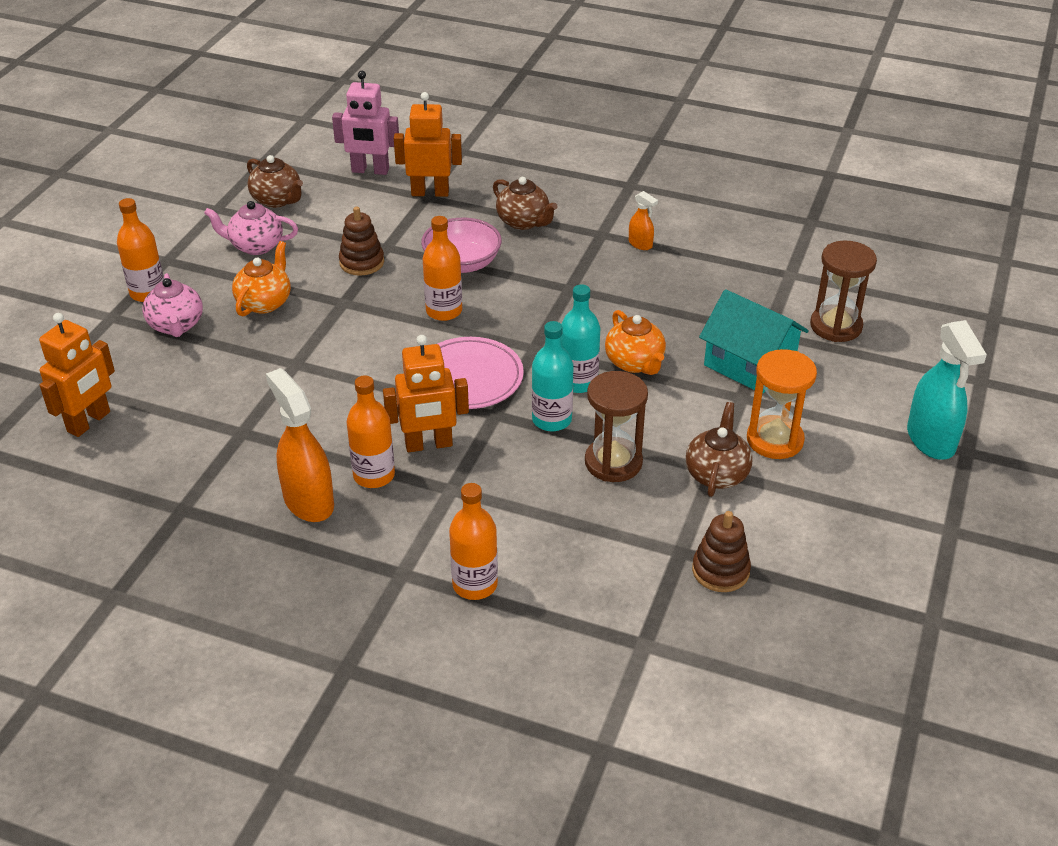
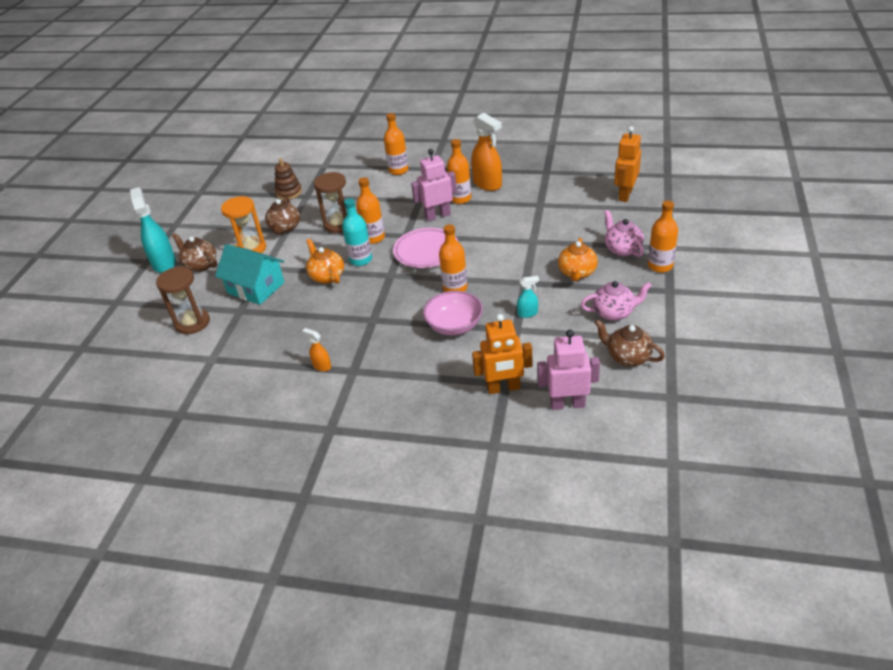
camera: 175 degrees right, 0 degrees up
(362, 262) = (527, 313): brown stacking toy -> turquoise spray bottle
(428, 444) = (437, 216): orange robot -> pink robot
(524, 222) = (416, 371): brown teapot -> brown teapot (200, 265)
(551, 420) = (373, 238): turquoise bottle -> orange bottle

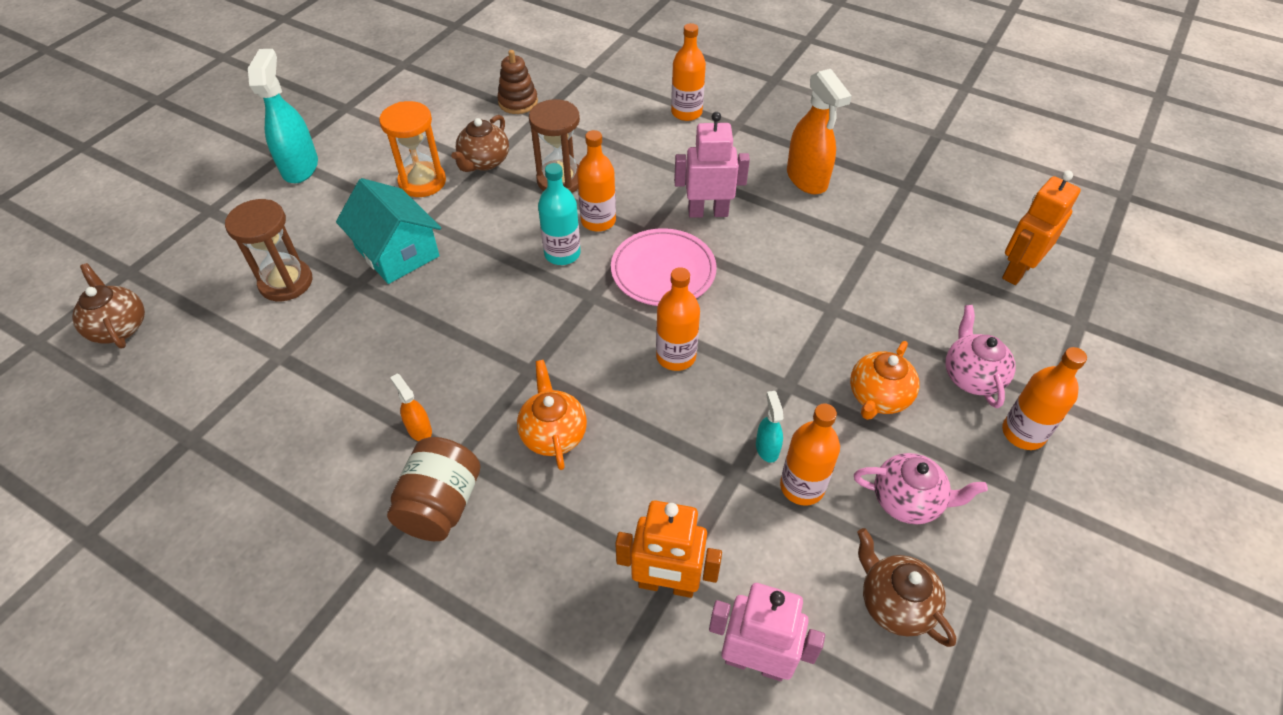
camera: 15 degrees right, 10 degrees up
(200, 265) = (344, 186): brown teapot -> brown teapot (119, 327)
(327, 276) = (502, 267): orange teapot -> orange teapot (553, 434)
(355, 395) = (440, 505): none -> brown jar
(454, 325) = (644, 428): pink bowl -> none
(460, 199) = (755, 192): orange bottle -> orange bottle (802, 487)
(527, 313) = (767, 448): turquoise spray bottle -> turquoise spray bottle turned 105 degrees counterclockwise

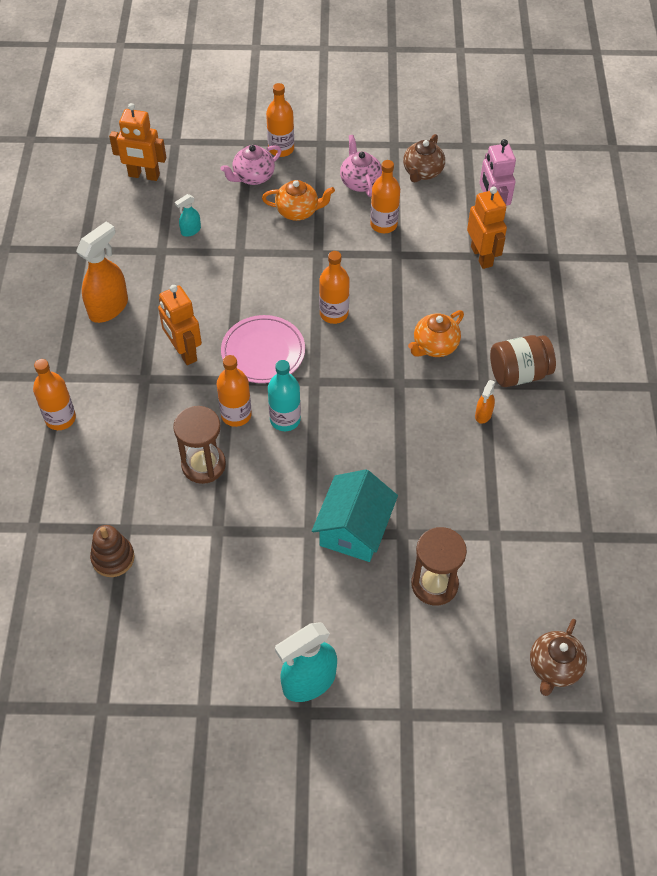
camera: 120 degrees left, 5 degrees up
(422, 182) = (266, 565): orange hourglass -> none
(484, 162) = (213, 534): brown teapot -> none
(708, 212) = (184, 352): pink robot -> orange robot
(767, 448) = (370, 247): turquoise spray bottle -> turquoise spray bottle (190, 230)

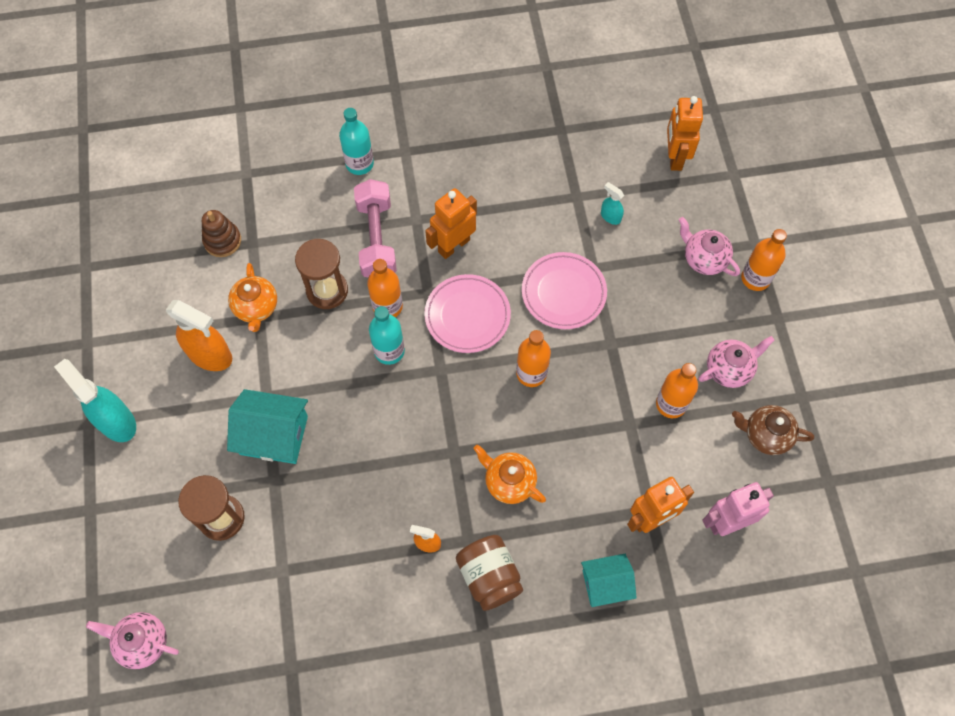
camera: 80 degrees right, 10 degrees up
(60, 418) = (359, 164): orange bottle -> turquoise bottle
(109, 307) = (494, 169): orange spray bottle -> orange spray bottle (210, 355)
(156, 414) = (376, 239): none -> pink dumbbell
(259, 277) = (563, 293): none -> pink plate
(298, 211) = (666, 313): orange teapot -> orange teapot (256, 308)
(533, 295) = (606, 584): none -> turquoise house
(554, 667) = (142, 642): brown teapot -> pink teapot

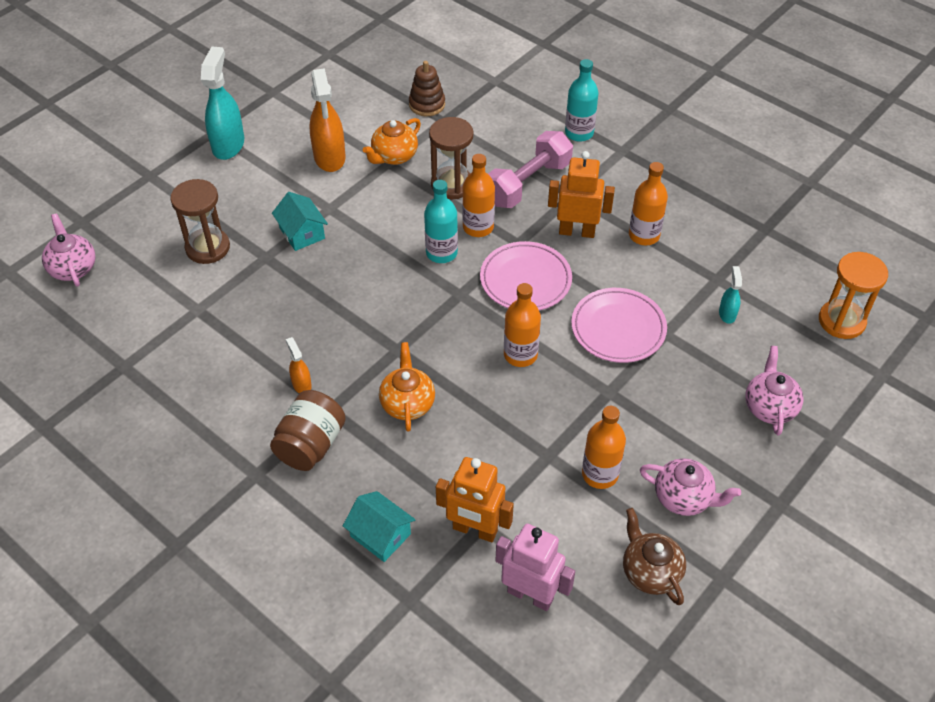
camera: 50 degrees right, 15 degrees down
(274, 435) = (302, 233): turquoise house -> turquoise house, size x0.66
(675, 157) = (841, 321): orange robot -> orange hourglass
(755, 278) = (798, 460): orange bottle -> orange bottle (644, 235)

